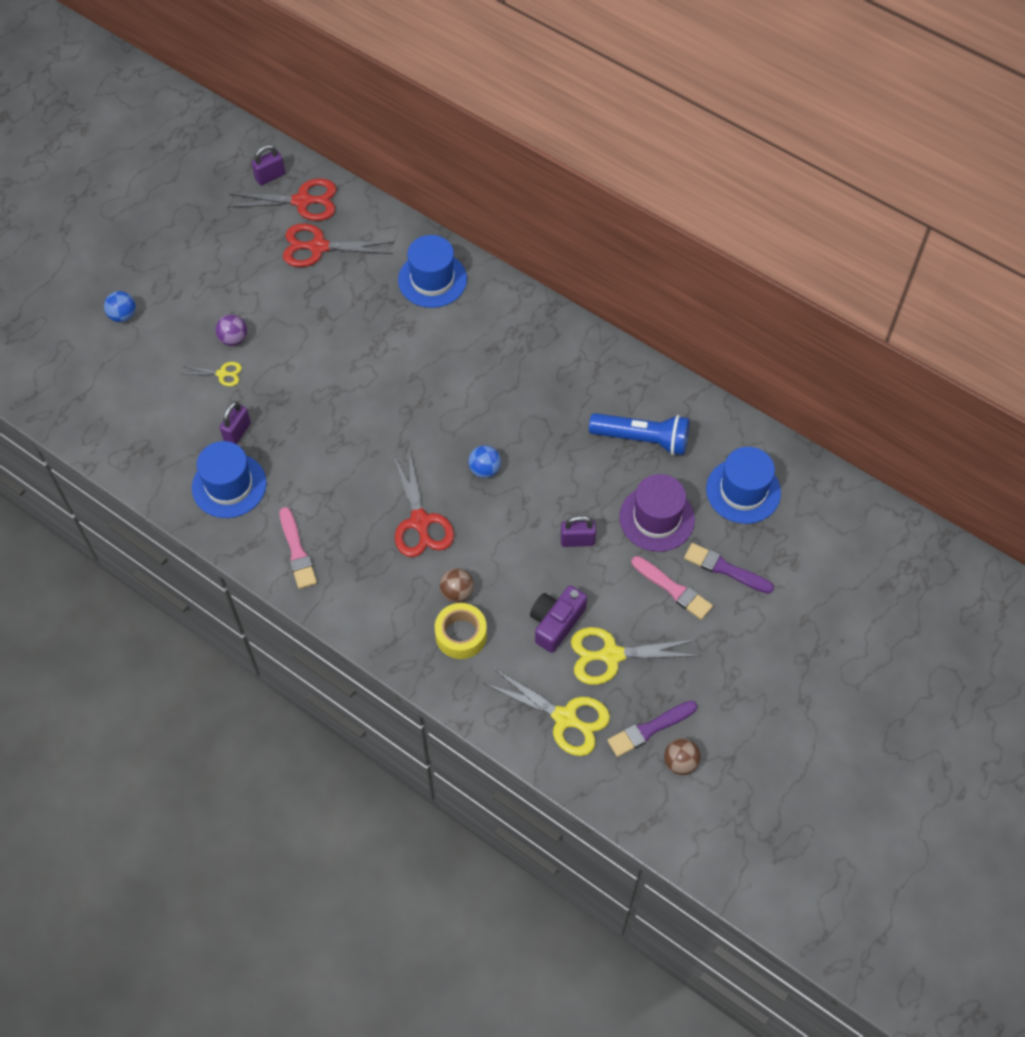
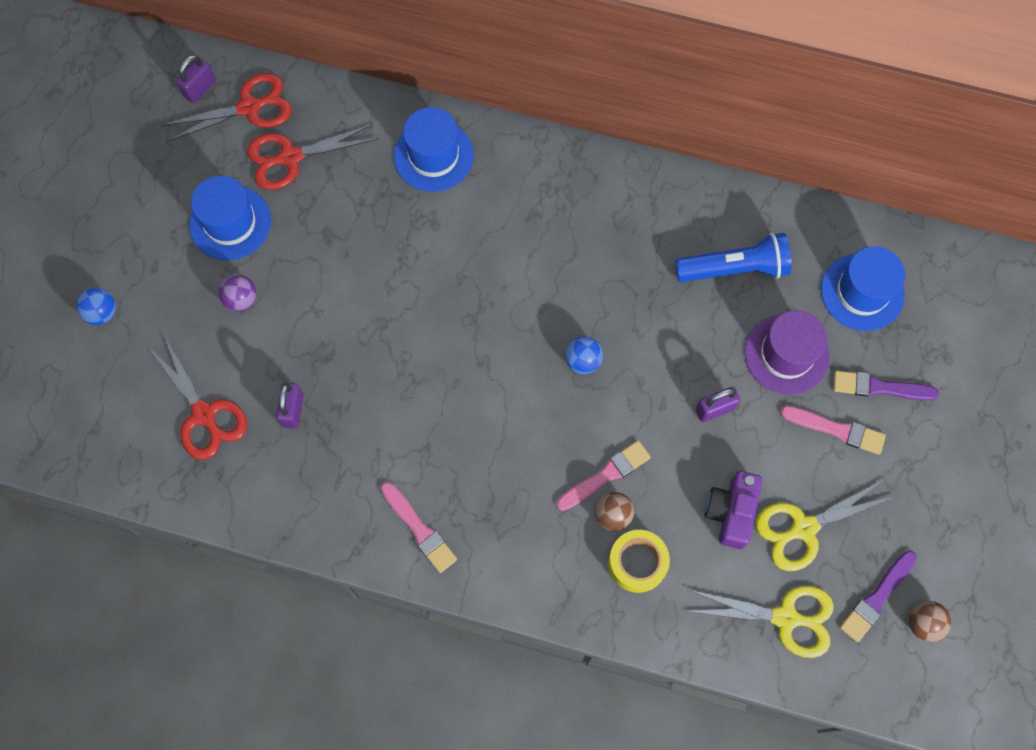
camera: 20 degrees left, 10 degrees up
(222, 374) = (246, 346): yellow scissors -> none
(229, 485) = (310, 477): blue hat -> blue hat (230, 223)
(420, 522) = (539, 447): red scissors -> red scissors (204, 414)
(464, 561) = (605, 475): none -> pink brush

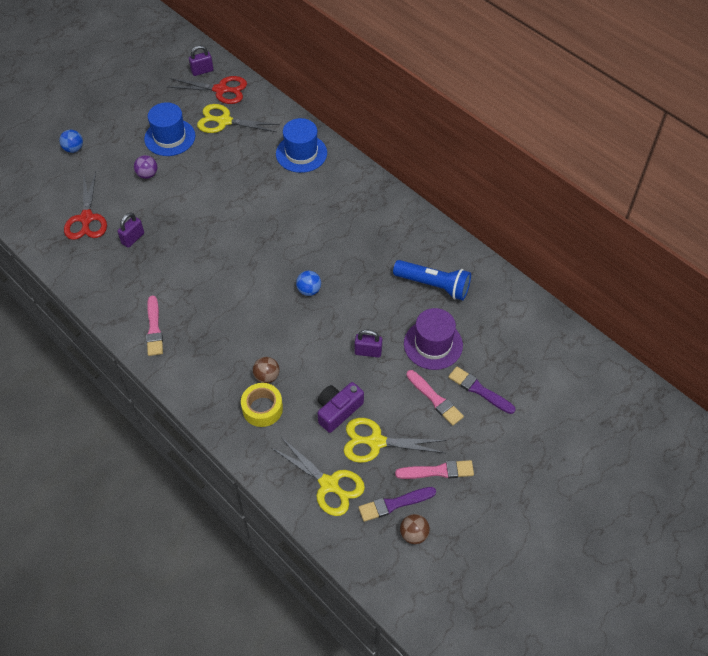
camera: 30 degrees right, 15 degrees down
(290, 157) = (224, 121): red scissors -> yellow scissors
(605, 475) = (278, 354): pink brush -> pink brush (437, 471)
(862, 292) = (504, 334): blue hat -> none

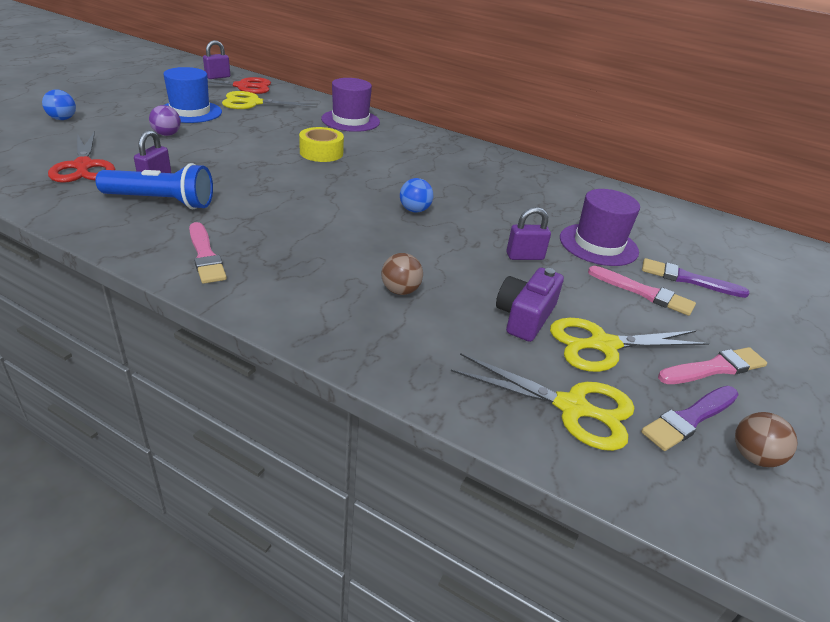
camera: 20 degrees left, 20 degrees down
(262, 408) = (411, 326): yellow tape -> yellow tape (321, 153)
(301, 153) = (350, 120): blue hat -> purple hat
(433, 285) = (559, 200): blue flashlight -> blue flashlight (161, 201)

